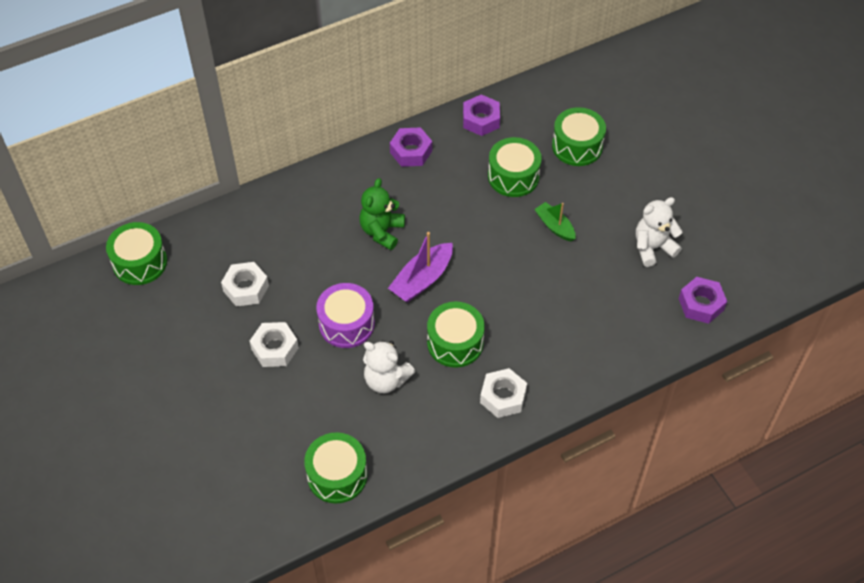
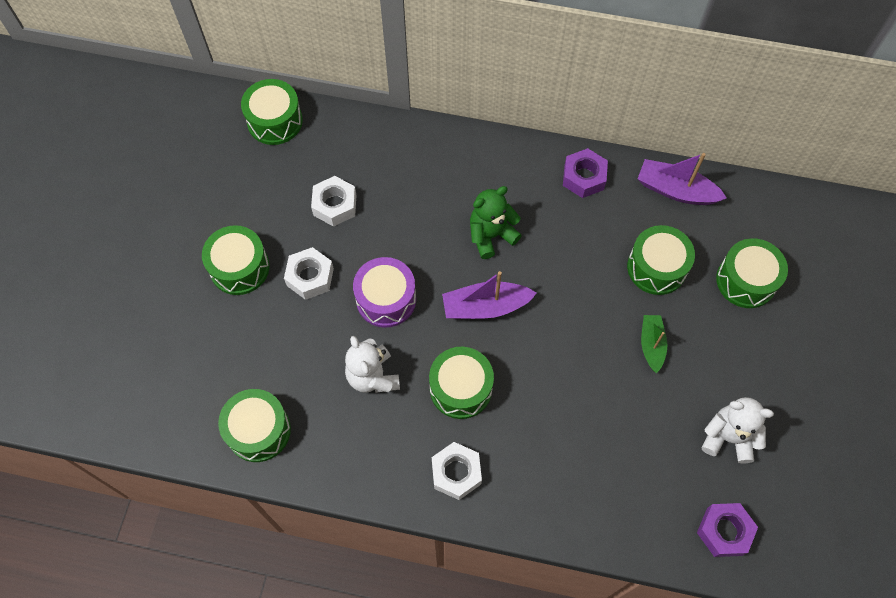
camera: 40 degrees right, 10 degrees up
(213, 380) = (239, 268): none -> green drum
(481, 120) = (676, 190): purple nut -> purple boat

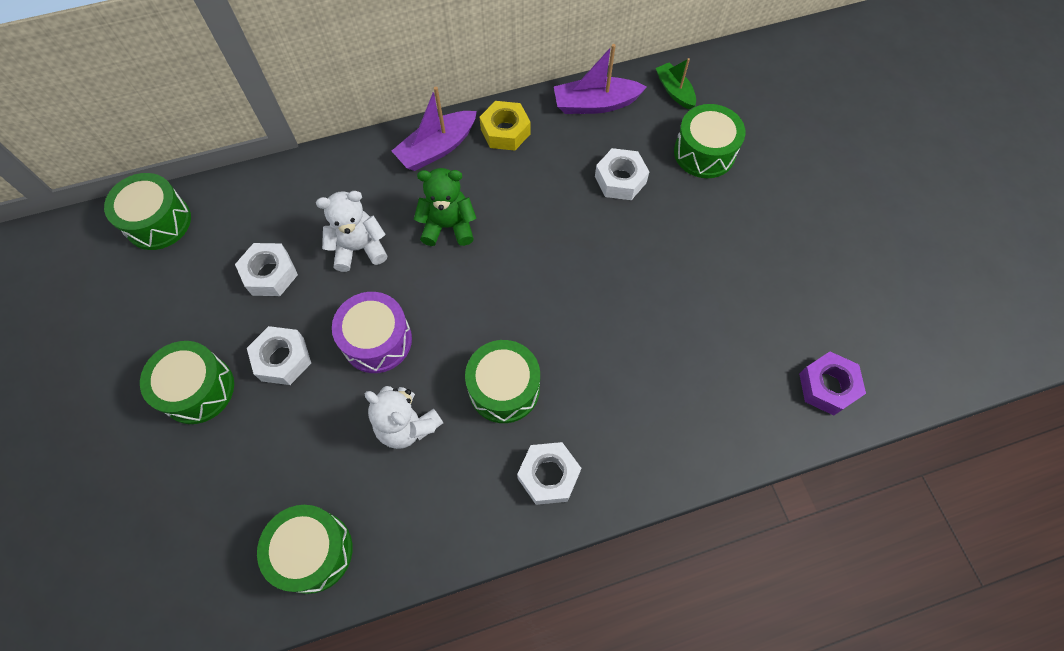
camera: 30 degrees left, 0 degrees up
(486, 307) = (482, 296): purple boat -> purple boat (437, 148)
(491, 235) = (448, 226): green teddy bear -> green teddy bear turned 60 degrees clockwise
(583, 177) = (505, 131): purple nut -> yellow nut
(651, 345) = (658, 251): green boat -> green boat (675, 91)
(656, 267) = (620, 179): green drum -> white nut
(728, 437) = (776, 298): white teddy bear -> white teddy bear (359, 248)

